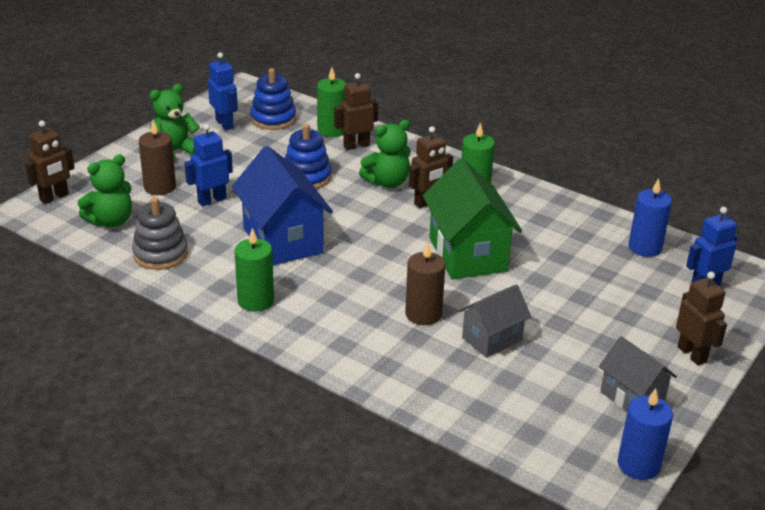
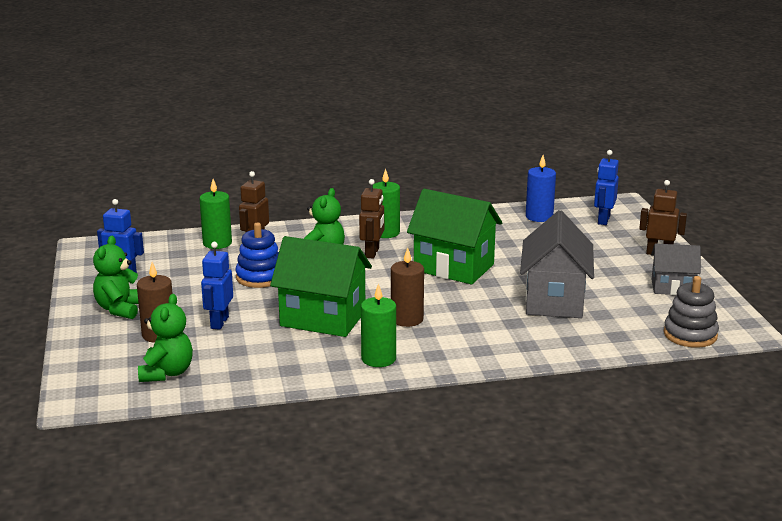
camera: 45 degrees left, 10 degrees down
(54, 197) = (81, 383): brown robot -> none
(160, 254) = (252, 371): grey stacking toy -> grey stacking toy (690, 335)
(273, 119) = (156, 255): blue stacking toy -> none
(282, 240) = (323, 319): blue house -> green house
(423, 314) = (493, 309): brown candle -> brown candle (407, 319)
(492, 339) = (554, 300): grey house -> grey house, size x1.70
(638, 465) = (733, 314): blue candle -> none

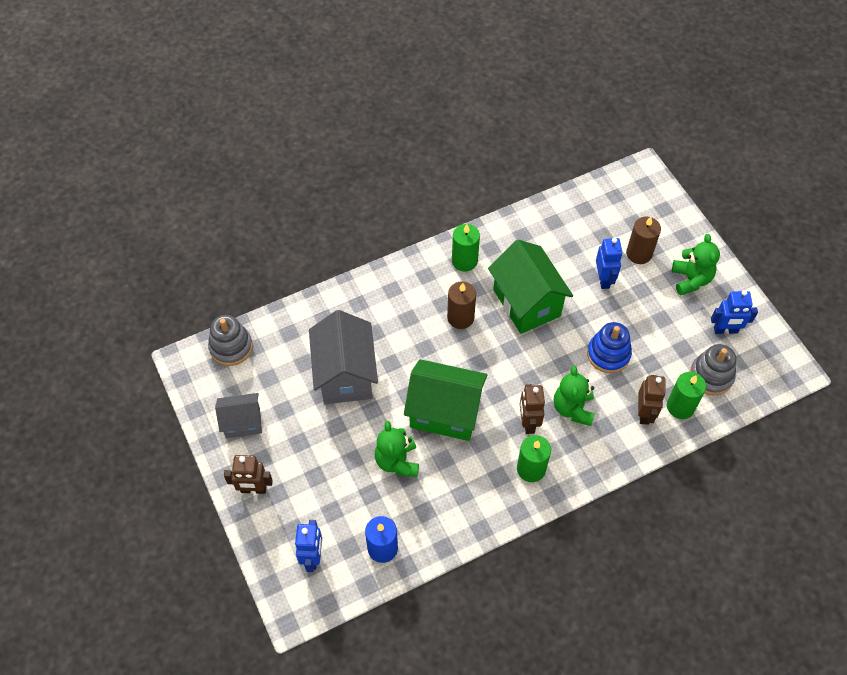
camera: 165 degrees right, 35 degrees up
(167, 373) = (604, 212): green teddy bear -> green teddy bear (397, 461)
(169, 254) = (711, 376): none -> grey stacking toy
(323, 319) = (526, 303): green house -> green house turned 60 degrees clockwise

